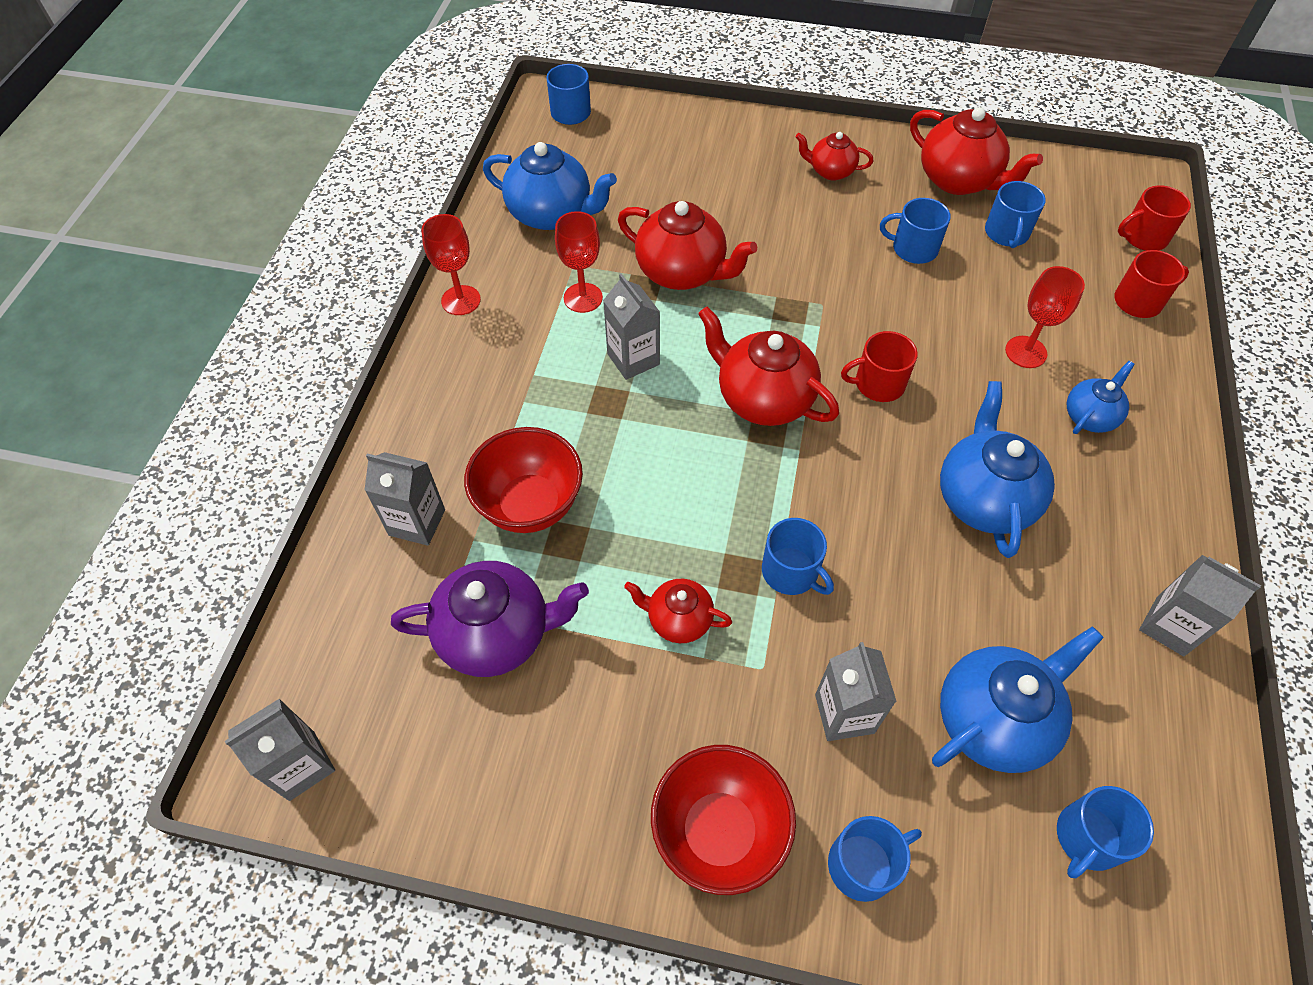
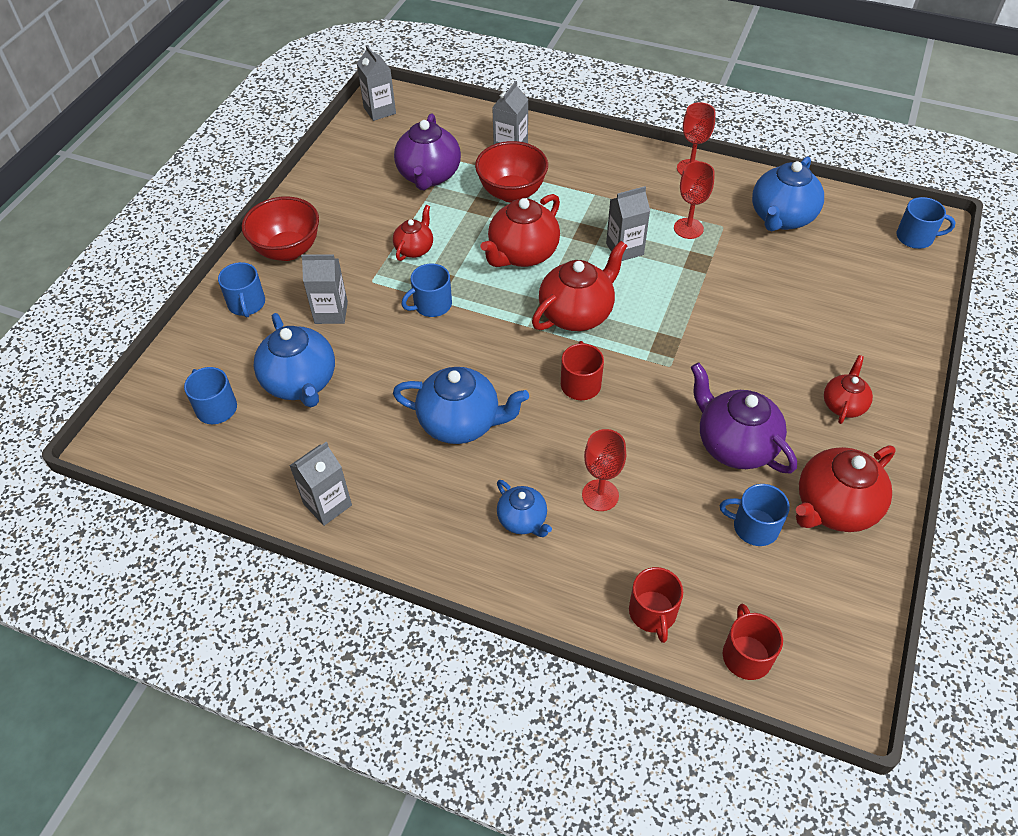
camera: 100 degrees right, 5 degrees down
(682, 272) = (712, 285): red teapot -> red teapot (522, 254)
(913, 248) = (735, 445): blue mug -> purple teapot

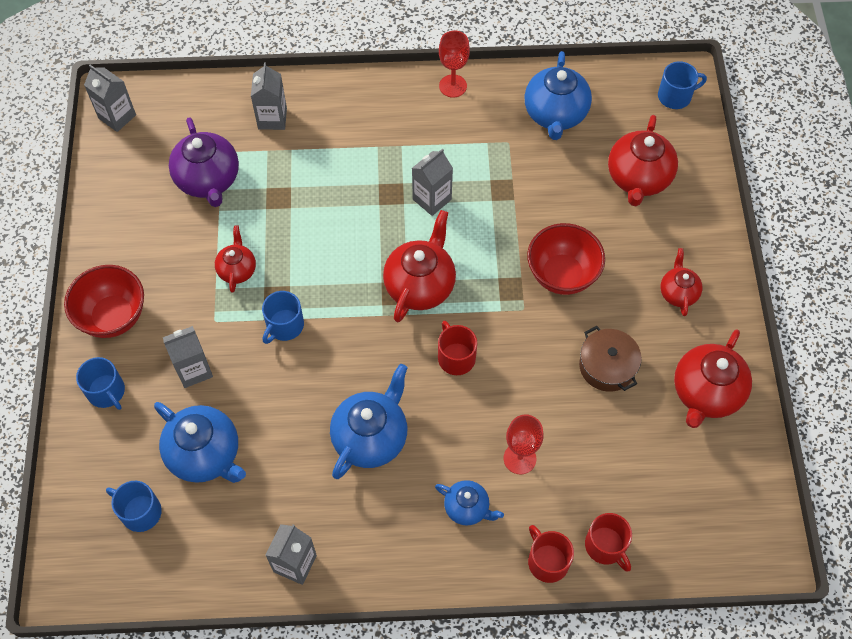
camera: 25 degrees left, 10 degrees up
(461, 423) = (371, 437): blue teapot -> blue teapot turned 45 degrees counterclockwise
(512, 193) = (299, 172): red bowl -> red bowl (562, 275)
(522, 254) = (341, 239): red teapot -> red teapot (638, 179)
(688, 228) = (478, 155): red goblet -> none
(735, 445) = (607, 366): purple teapot -> brown pot
(746, 655) = (689, 551): red mug -> red mug (547, 561)
(754, 526) = (652, 436): blue mug -> none

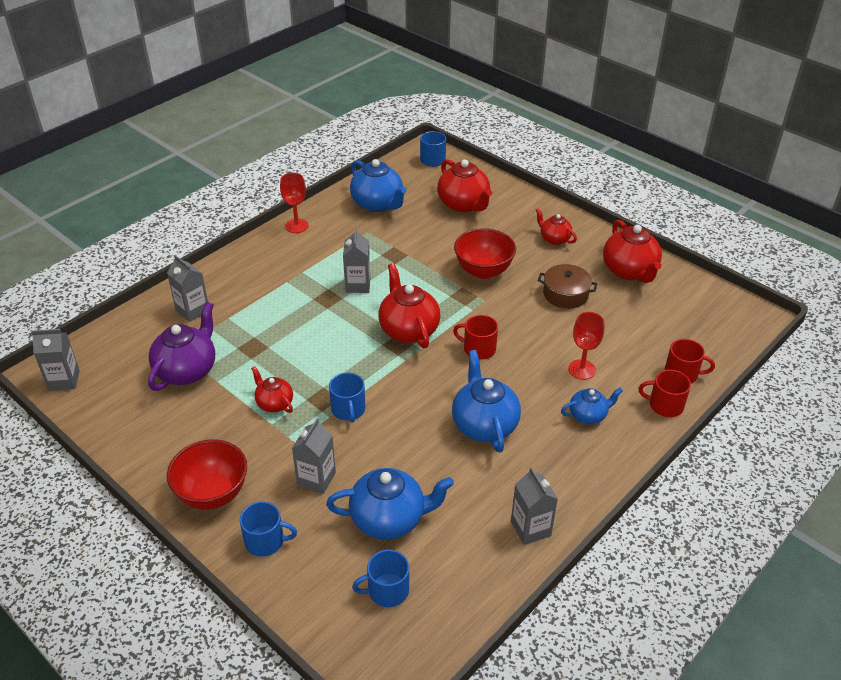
camera: 45 degrees left, 20 degrees down
(208, 180) = (187, 370): purple teapot -> purple teapot turned 90 degrees counterclockwise

